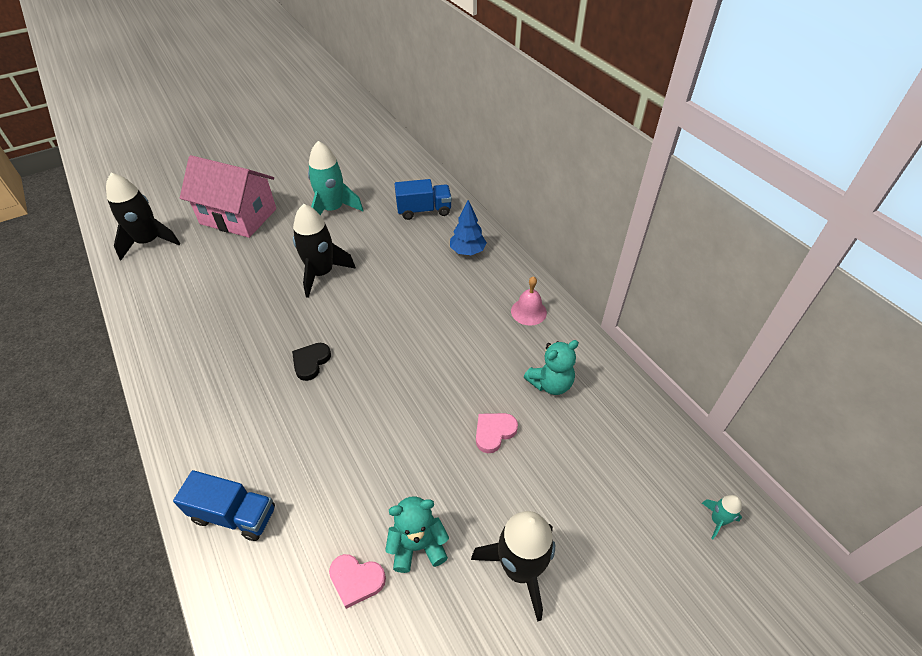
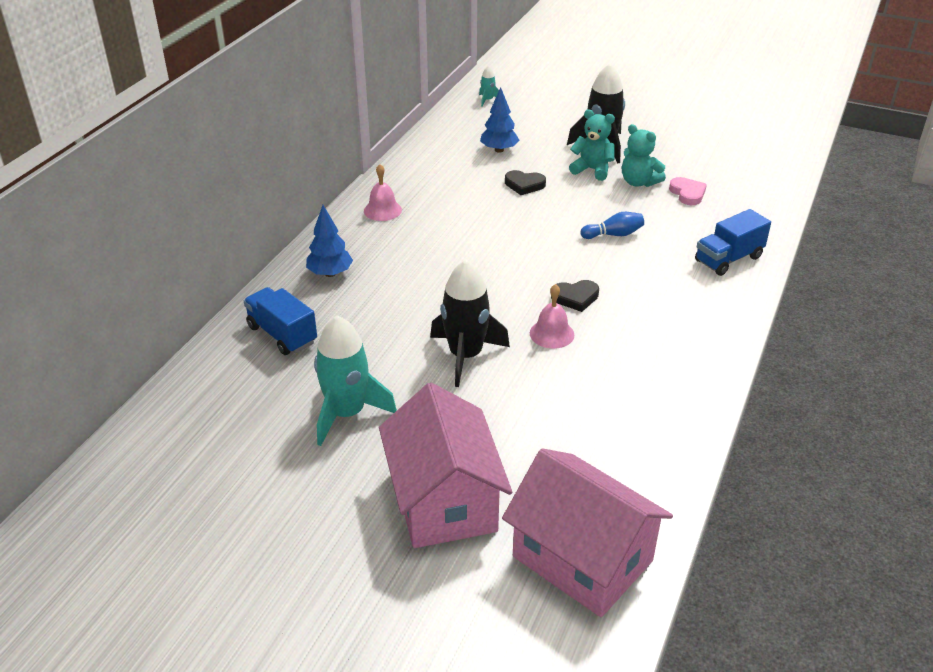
camera: 125 degrees left, 10 degrees down
(149, 242) = (582, 558): black rocket -> pink house
(234, 515) = (728, 259): blue truck -> blue truck turned 105 degrees counterclockwise
(292, 325) = (552, 334): none -> pink bell
(356, 447) = (613, 235): none -> blue bowling pin
(494, 432) = (524, 185): pink heart -> black heart
(550, 383) = (451, 177): turquoise teddy bear -> turquoise teddy bear (592, 170)
(579, 454) = (499, 150): none -> blue tree

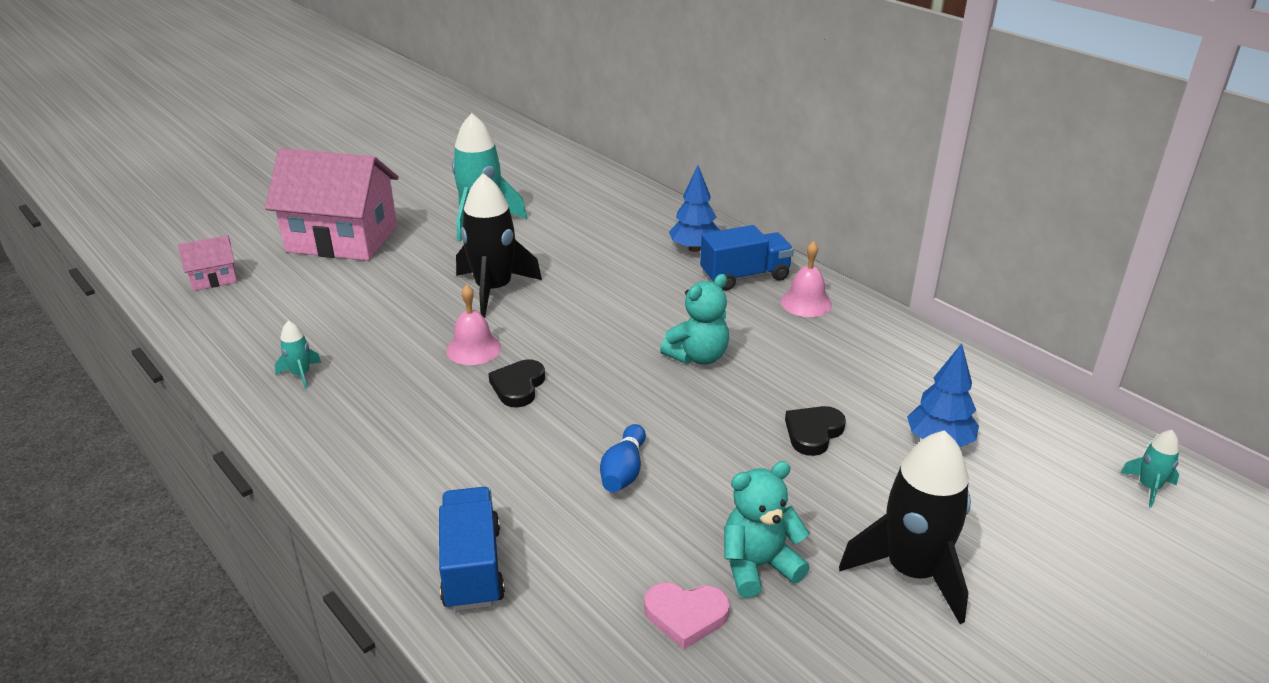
camera: 115 degrees right, 5 degrees down
(282, 334) = (615, 211): blue truck -> blue truck (745, 276)
(582, 558) = (213, 278): pink house -> pink house, size x0.44
(592, 170) = (828, 524): turquoise teddy bear -> turquoise teddy bear (698, 356)
(655, 407) = (301, 375): none -> turquoise rocket

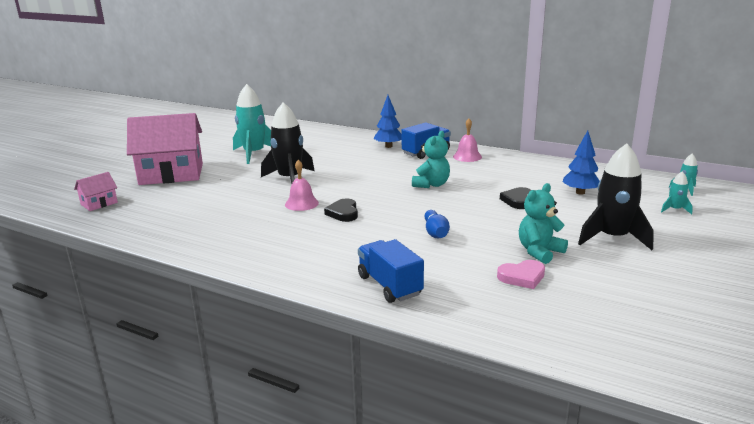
camera: 20 degrees left, 10 degrees down
(301, 375) = (203, 232): turquoise rocket -> turquoise rocket (675, 209)

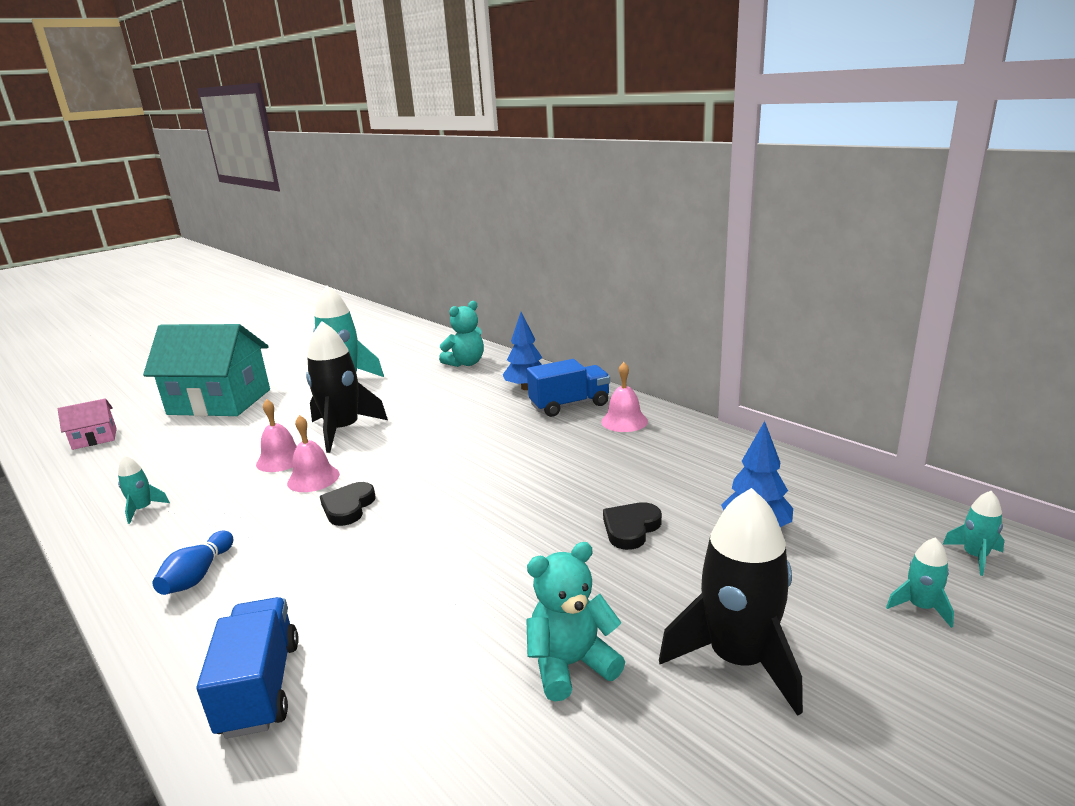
camera: 20 degrees right, 0 degrees up
(171, 174) = (219, 402): pink house -> turquoise house
(201, 232) = (143, 509): none -> turquoise rocket
(265, 197) = (281, 459): none -> pink bell
(431, 185) = (522, 470): turquoise teddy bear -> turquoise teddy bear (466, 363)
(435, 233) = (438, 577): blue bowling pin -> blue bowling pin (198, 576)
(522, 277) = (487, 727): pink heart -> none

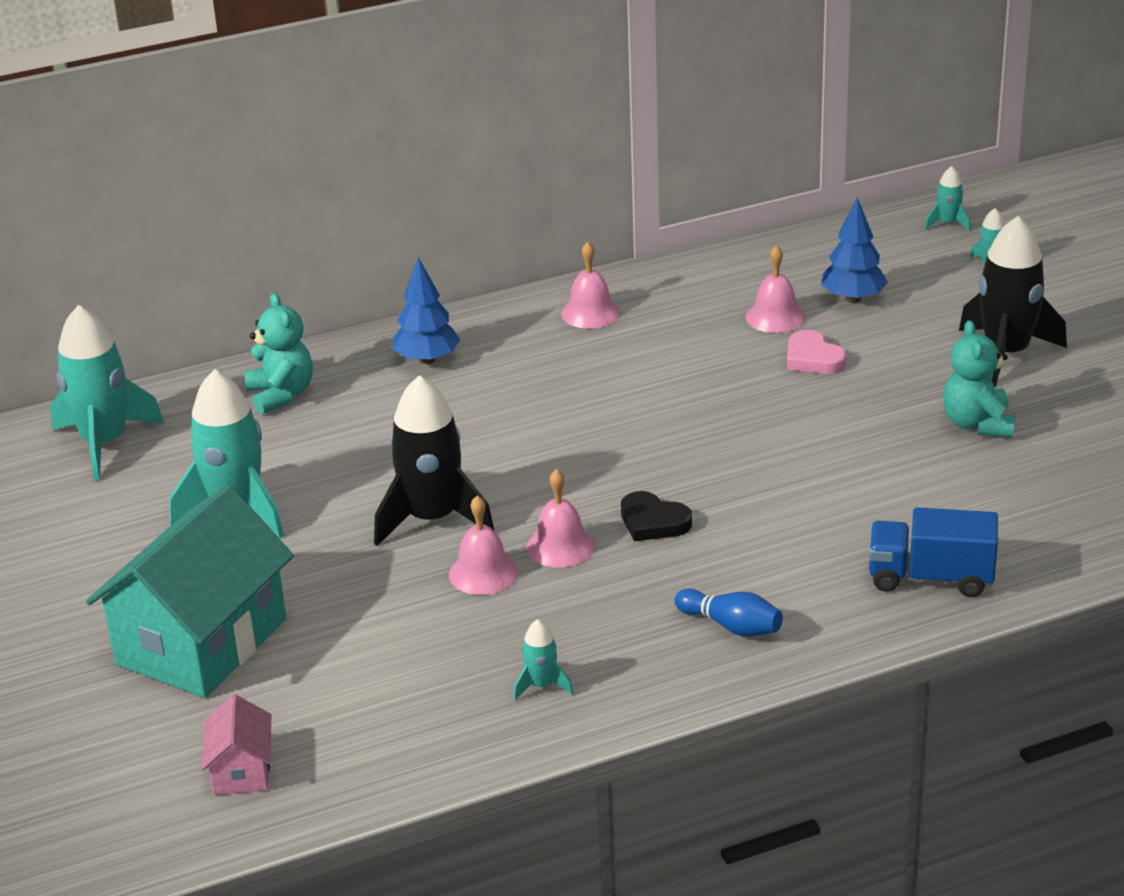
camera: 70 degrees left, 10 degrees up
(403, 341) = (104, 443): none -> turquoise rocket
(569, 405) = (513, 338): blue truck -> none
(631, 528) = (813, 358): black heart -> pink heart
(685, 495) = (775, 317): none -> pink bell

